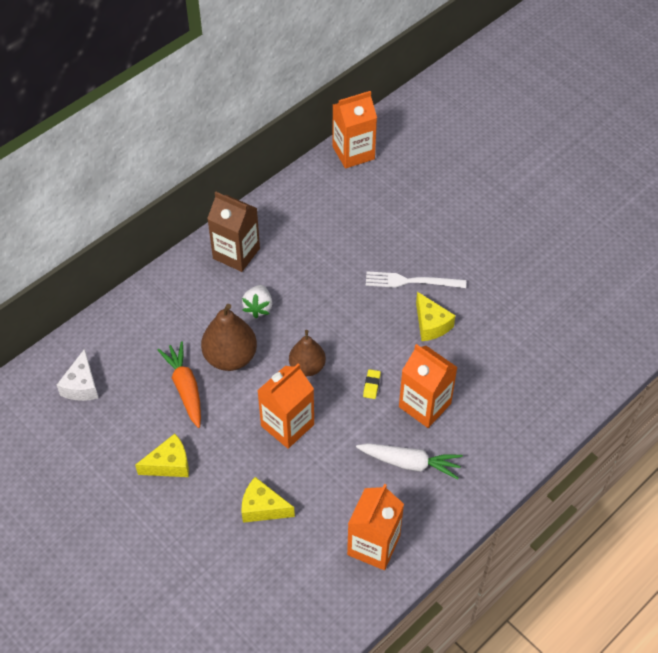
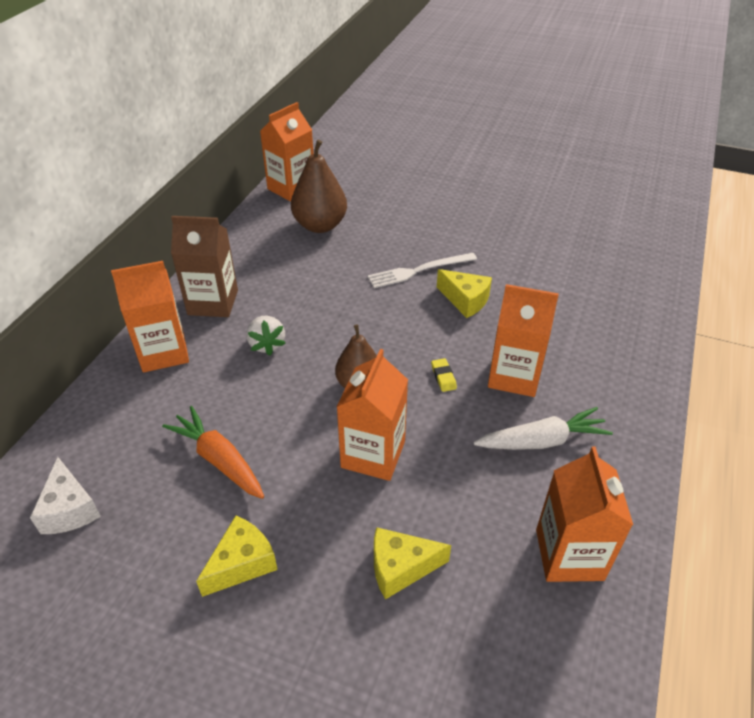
camera: 25 degrees left, 10 degrees down
(183, 286) = (163, 352): none -> orange carton
(230, 357) = (260, 406): brown pear -> brown pear (320, 225)

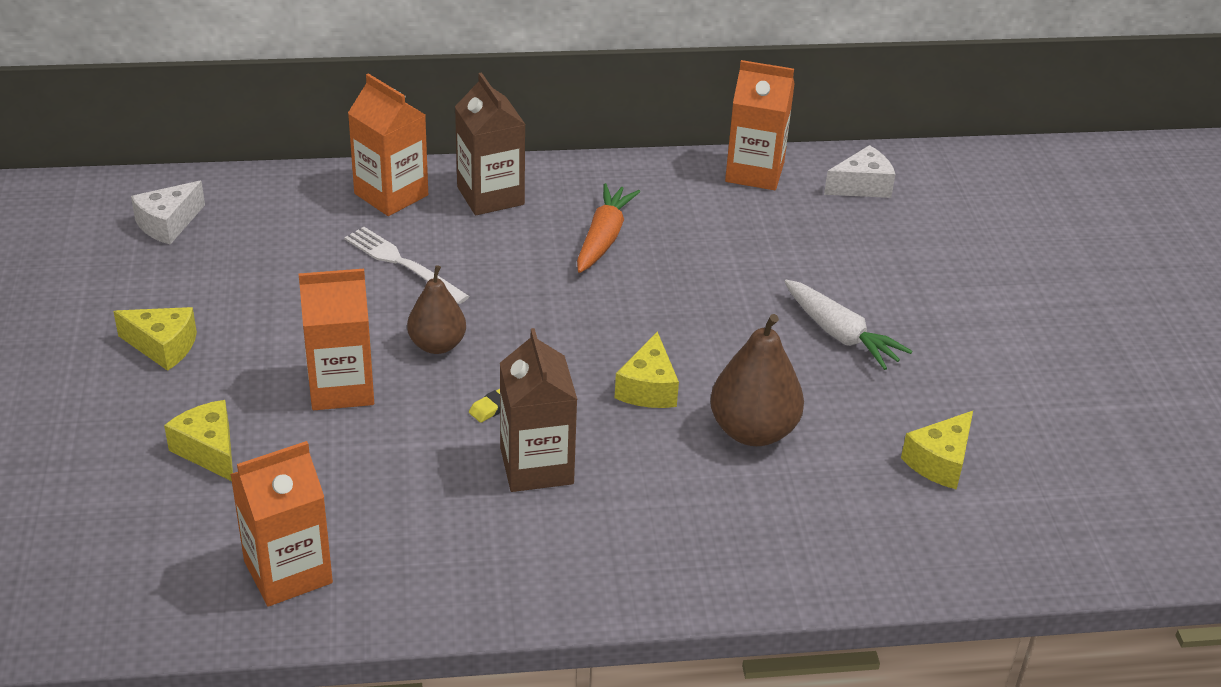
camera: 60 degrees right, 5 degrees down
(218, 459) = (273, 286): orange carrot -> orange carrot (604, 237)
(267, 344) = (452, 258): white strawberry -> none
(320, 225) = (697, 222): brown pear -> brown pear (753, 431)
(338, 159) = (862, 186): none -> white cheese
(419, 271) = (675, 331): white fork -> white fork (402, 264)
(514, 376) = (536, 466): orange carton -> brown carton
(542, 441) = (442, 515): white carrot -> white carrot (841, 335)
(584, 219) = (940, 462): none -> yellow cheese

